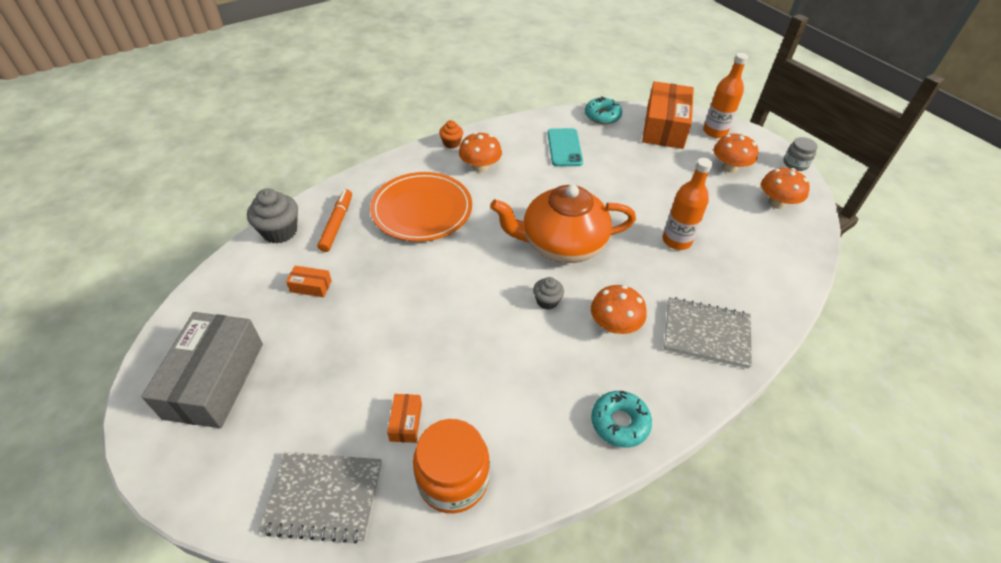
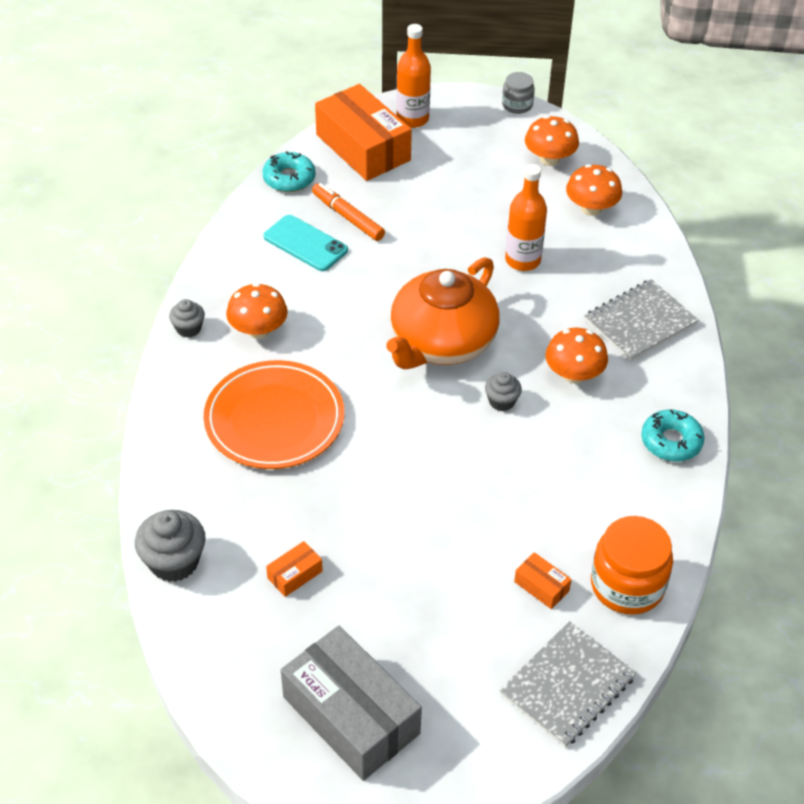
camera: 50 degrees left, 0 degrees up
(337, 224) = (217, 504): orange marker -> orange marker (348, 217)
(451, 143) = (188, 328): orange cupcake -> grey cupcake
(729, 167) = (472, 150): orange mushroom -> orange mushroom (591, 208)

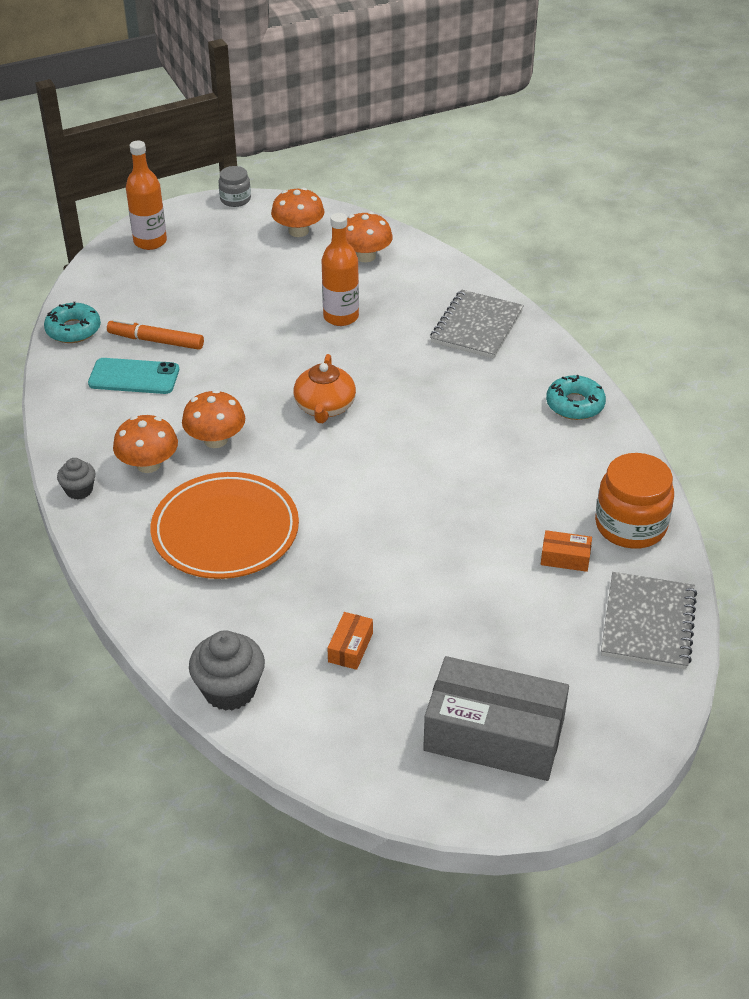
camera: 30 degrees left, 5 degrees down
(363, 147) = (123, 280): orange box -> none
(441, 342) = (325, 407): orange teapot -> orange teapot, size x0.57
(501, 401) = (414, 432): grey cupcake -> none
(573, 374) = (456, 387): orange mushroom -> orange mushroom (215, 440)

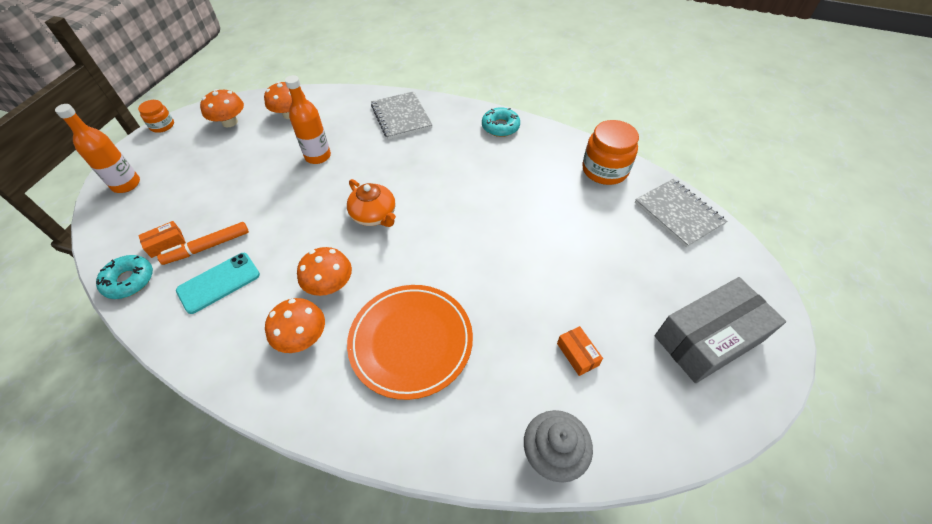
camera: 45 degrees left, 10 degrees up
(79, 490) = (271, 398): grey cupcake -> none
(235, 199) = (162, 125): grey jar -> orange jar
(565, 558) = (602, 209): orange box -> orange box (166, 244)

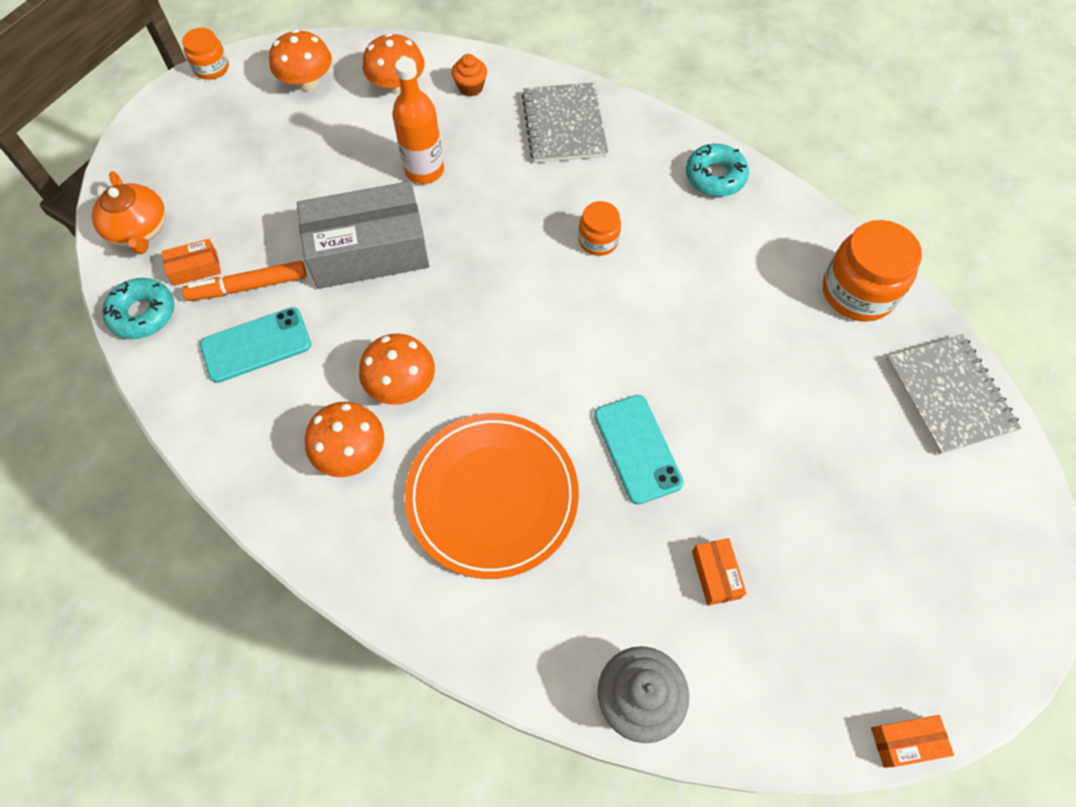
camera: 15 degrees right, 10 degrees up
(126, 184) = (153, 160): orange bottle -> none
(337, 107) = (470, 87): none -> orange cupcake
(374, 215) = (485, 290): orange teapot -> orange teapot (139, 230)
(440, 173) = (598, 240): none -> orange jar
(501, 287) = (637, 448): none -> turquoise phone
(708, 338) = (914, 602): grey box -> grey box (369, 250)
(739, 431) = (905, 741): none -> orange box

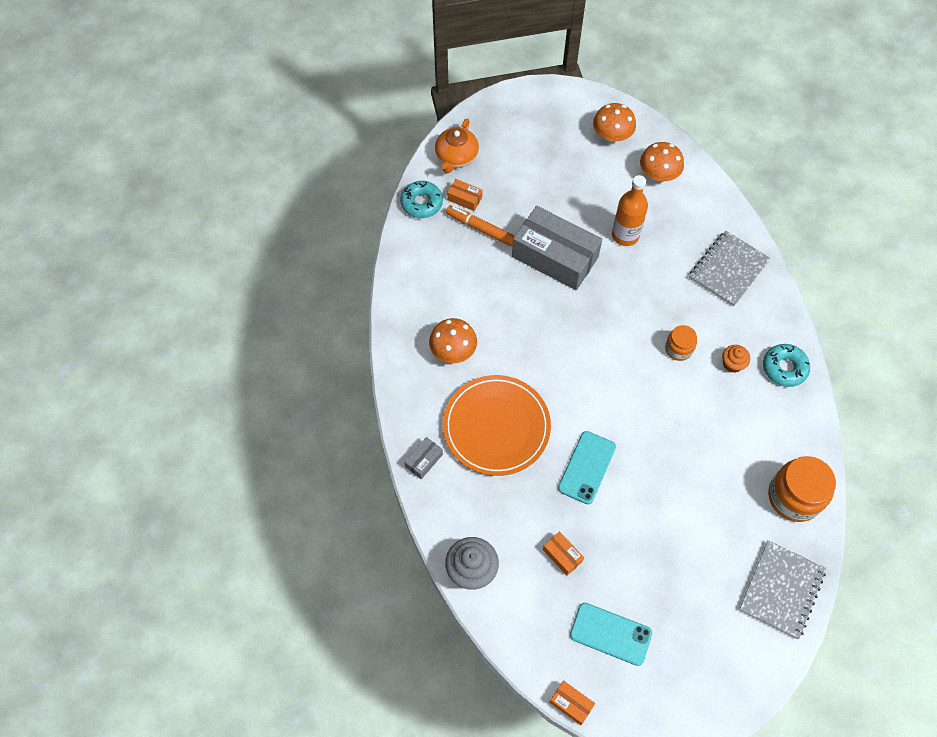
camera: 45 degrees right, 0 degrees up
(211, 68) = (569, 89): orange jar -> none
(256, 345) = (458, 261): turquoise phone -> turquoise phone (610, 634)
(401, 385) = (506, 338): orange mushroom -> none
(445, 619) = (424, 460): none -> grey box
(470, 87) = (698, 206): orange cupcake -> orange cupcake (732, 364)
(715, 575) = (562, 555): orange box -> orange box turned 75 degrees counterclockwise

